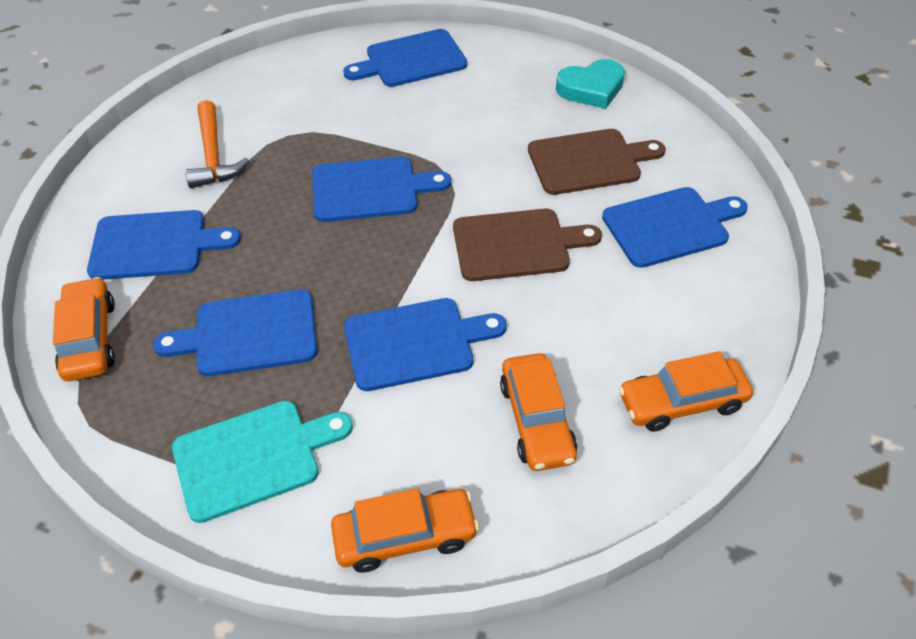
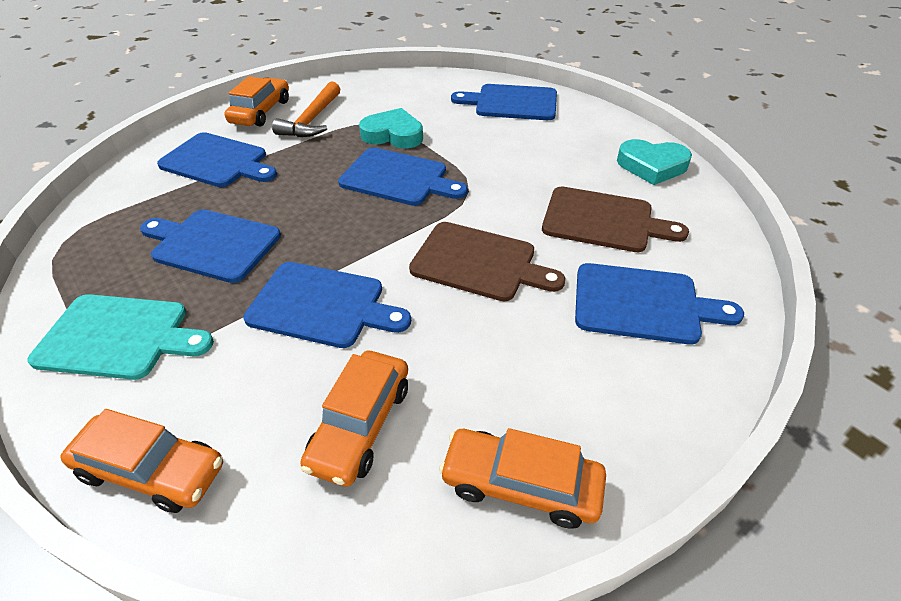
camera: 30 degrees right, 5 degrees down
(89, 338) = (115, 204): orange car -> orange car (261, 112)
(321, 142) = (393, 135): none -> turquoise heart

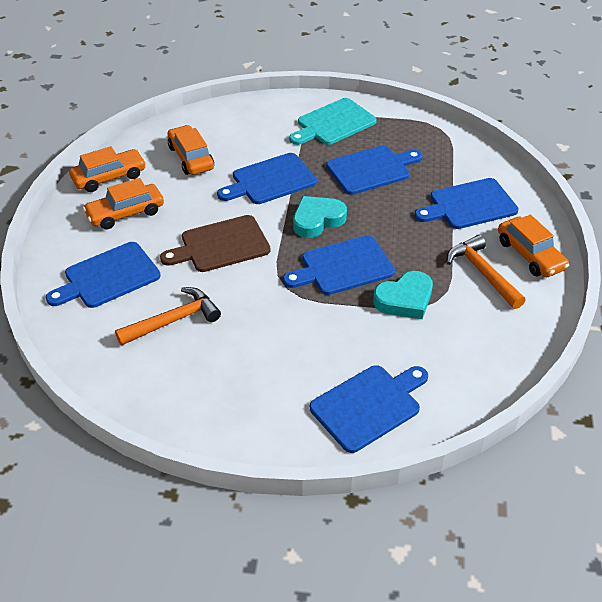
camera: 135 degrees right, 0 degrees up
(152, 470) = (246, 110): orange car -> orange car (125, 213)
(603, 220) = (173, 320): brown cutting board -> orange hammer
(652, 166) = (177, 401): turquoise heart -> turquoise heart (317, 220)

